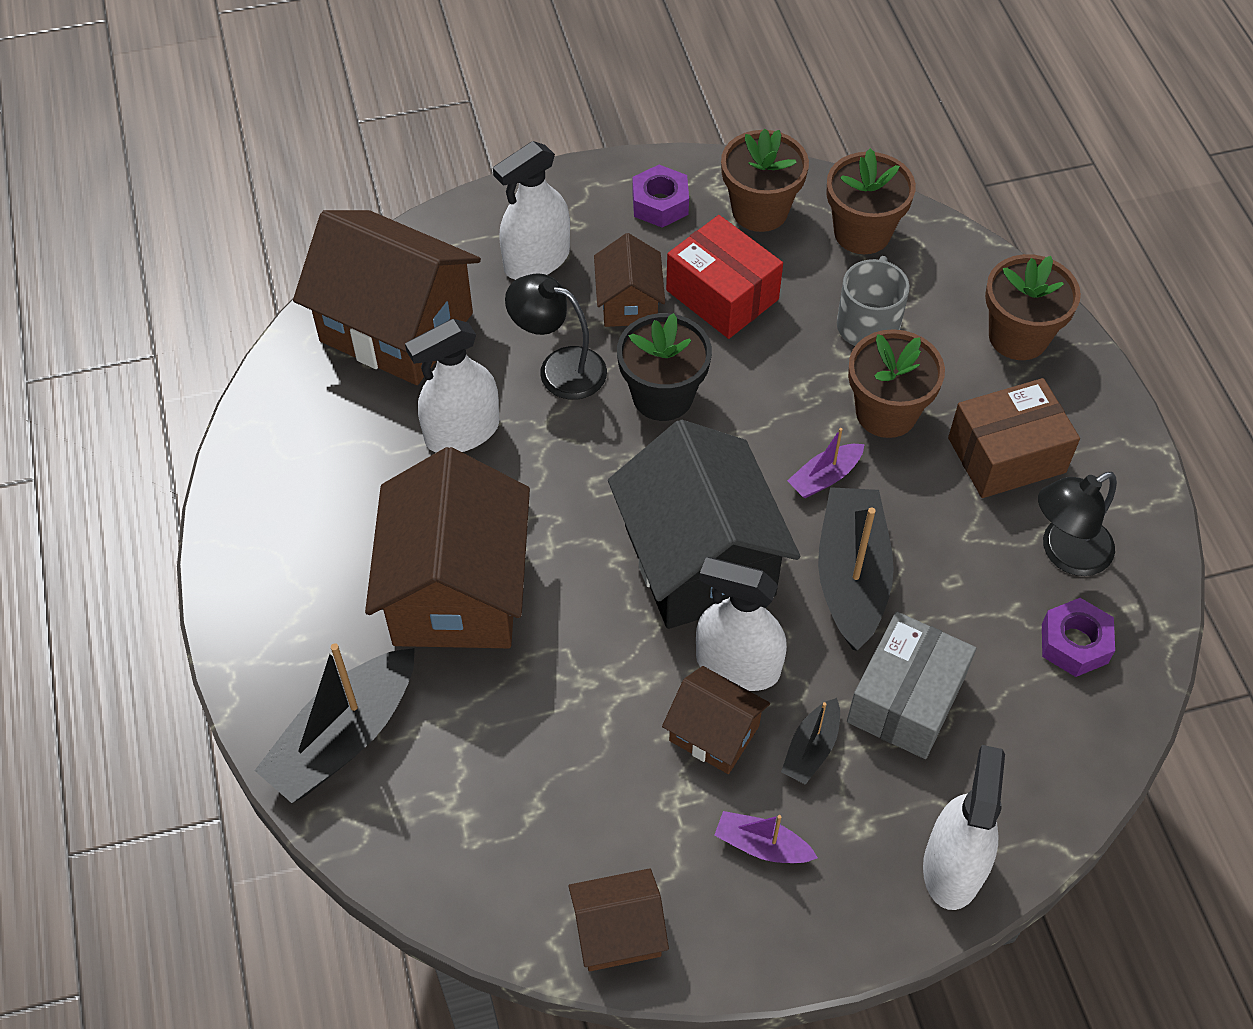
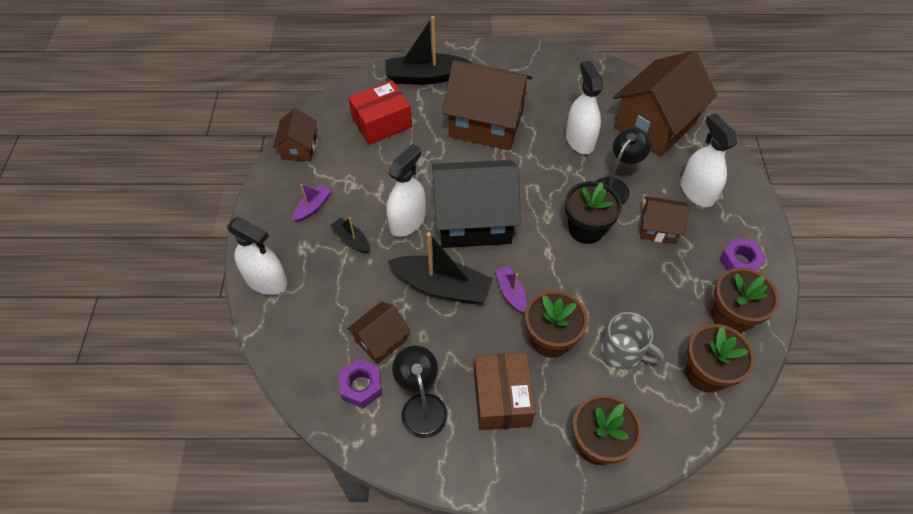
camera: 105 degrees right, 0 degrees up
(343, 737) = (425, 77): black boat -> black boat turned 60 degrees counterclockwise
(714, 733) = (375, 203): brown house -> brown house (381, 340)
(722, 295) = (659, 277): red box -> red box (382, 123)
(906, 699) = (361, 289): grey box -> none

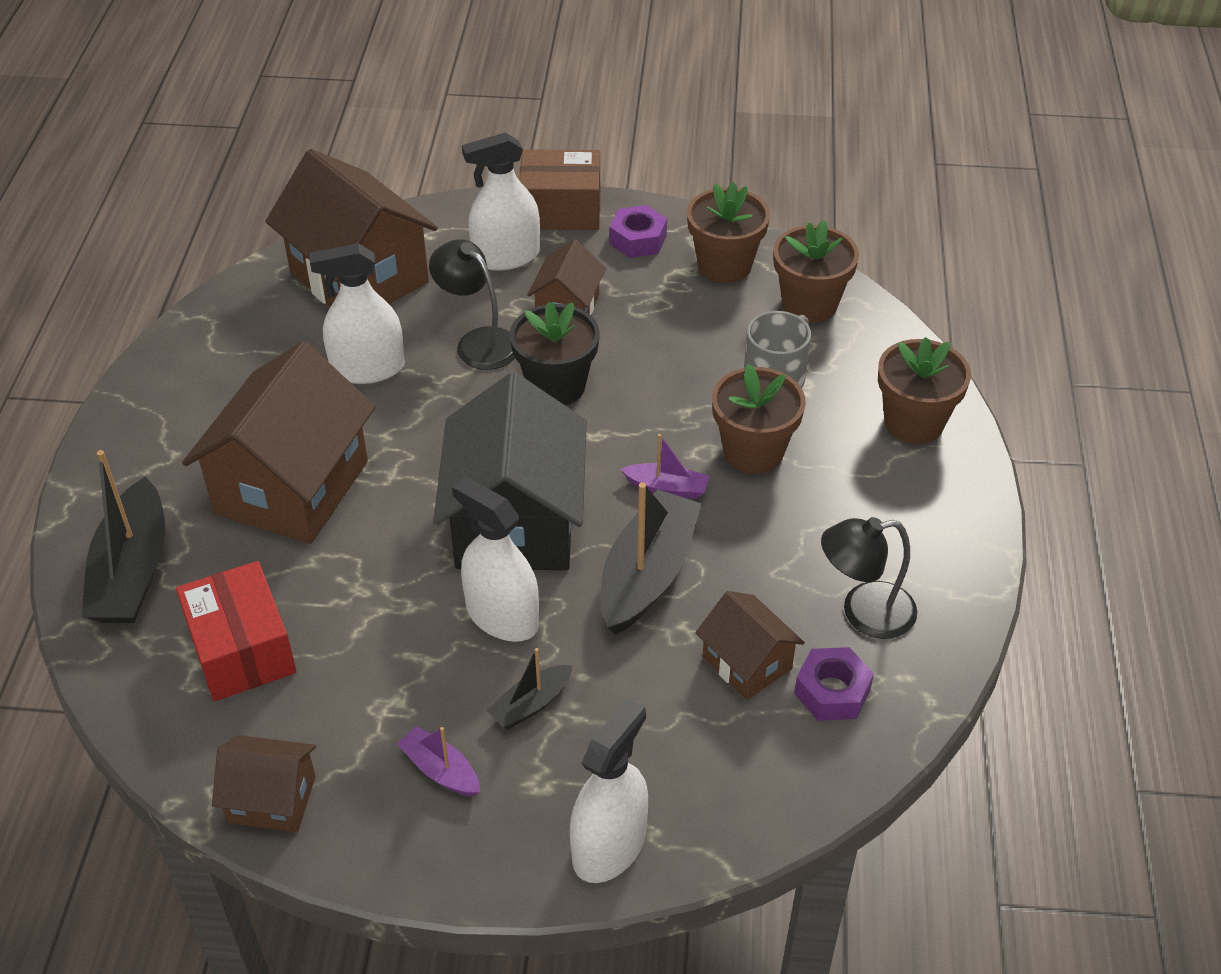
camera: 85 degrees left, 10 degrees down
(501, 398) = (850, 516): brown box -> brown box (561, 209)
(511, 292) = (667, 488): purple boat -> purple boat turned 150 degrees counterclockwise

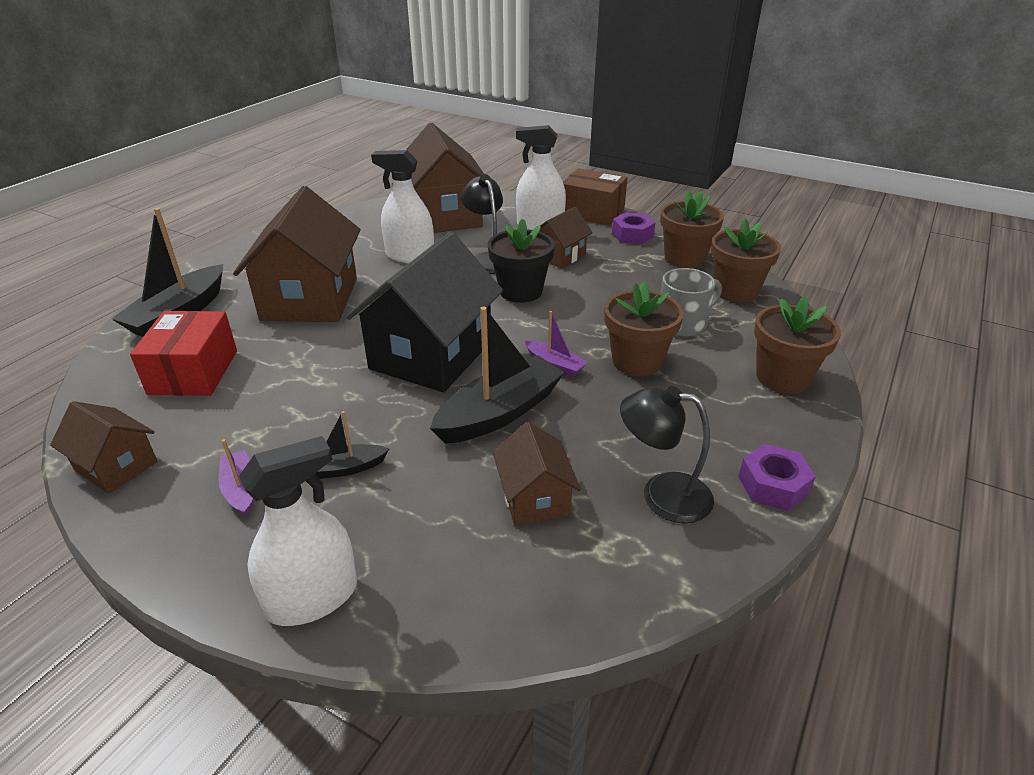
camera: 25 degrees right, 10 degrees down
(292, 487) = (310, 299): brown house -> brown house turned 45 degrees counterclockwise
(502, 616) = (374, 406): white spray bottle -> none
(832, 692) = (595, 546): purple nut -> purple nut (773, 485)

